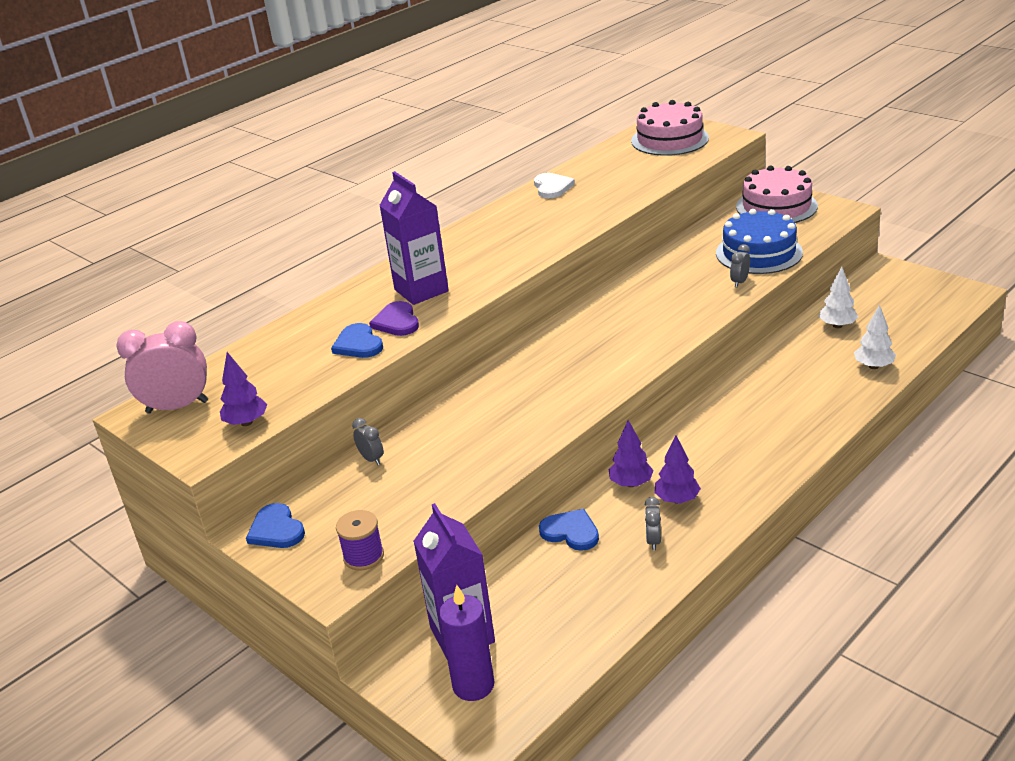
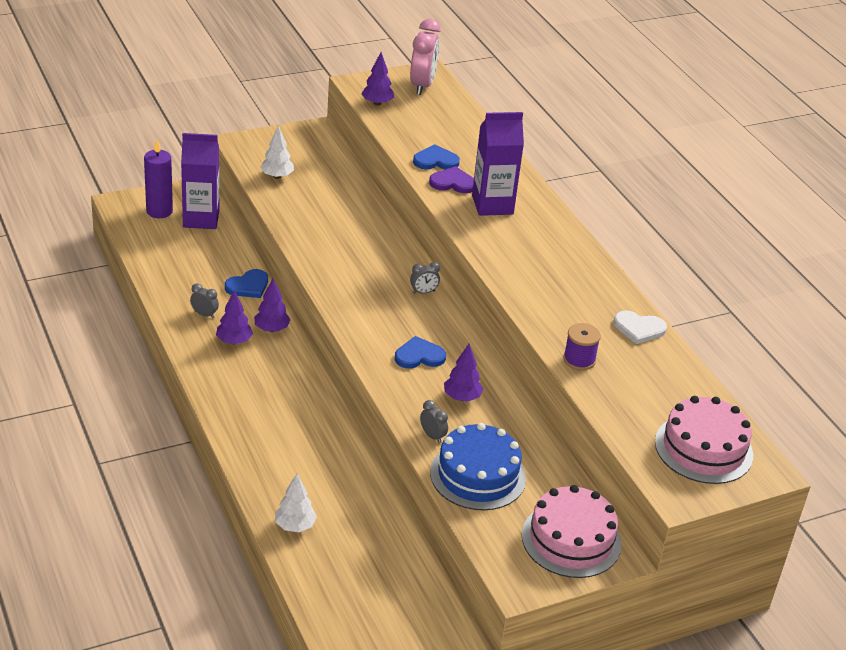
camera: 105 degrees right, 5 degrees up
(276, 530) = (312, 137): blue heart -> blue heart (419, 356)
(363, 556) = (255, 158): purple spool -> purple spool (579, 360)
(371, 459) = (350, 183): grey clock -> grey clock (423, 292)
(675, 285) = (462, 397): none -> purple tree
(837, 325) = (378, 542): white tree -> white tree (277, 176)

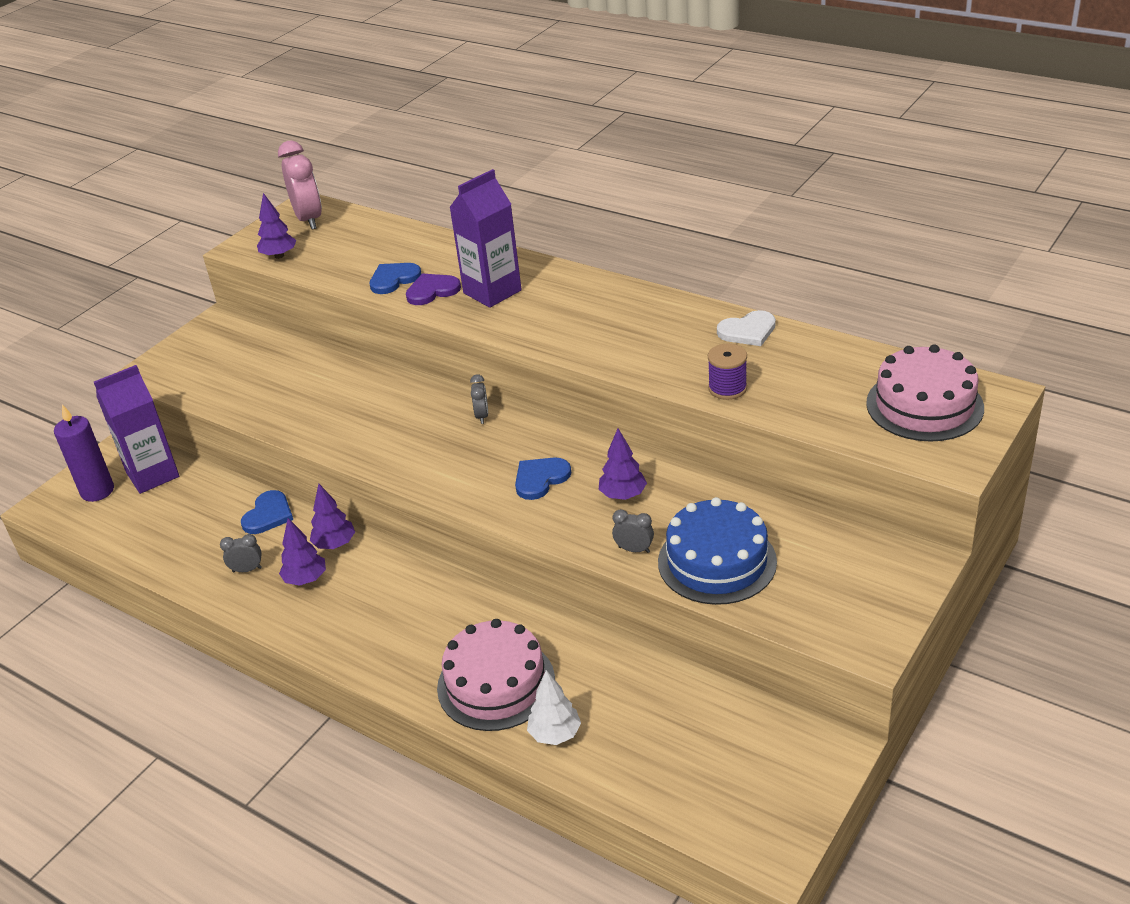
camera: 25 degrees left, 0 degrees up
(277, 176) = (218, 383): white tree -> none
(423, 292) = (482, 416): grey clock -> grey clock turned 45 degrees counterclockwise
(571, 539) = (867, 570): pink cake -> pink cake (496, 683)

